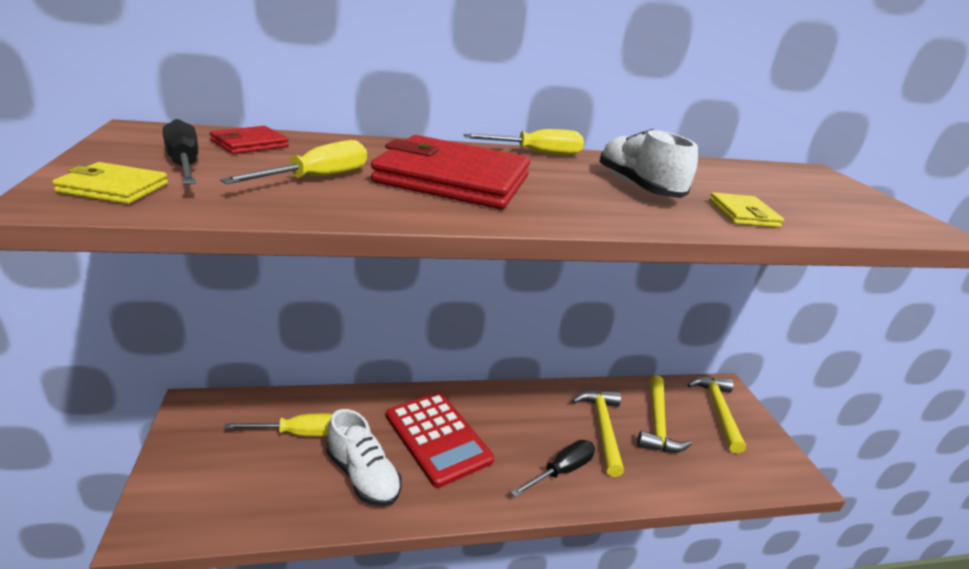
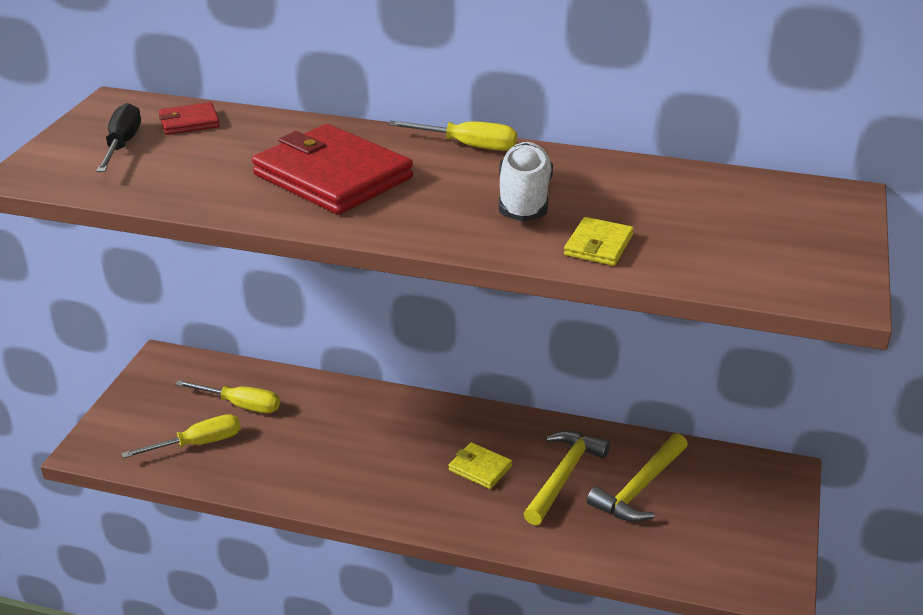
camera: 30 degrees right, 5 degrees up
(114, 188) = (60, 167): yellow wallet -> yellow wallet (480, 468)
(317, 178) = (213, 167): yellow screwdriver -> yellow screwdriver (198, 444)
(363, 476) = (277, 456): white shoe -> none
(438, 438) = (370, 441): red calculator -> none
(561, 471) = (478, 504): black screwdriver -> none
(718, 410) = (741, 494): yellow hammer -> none

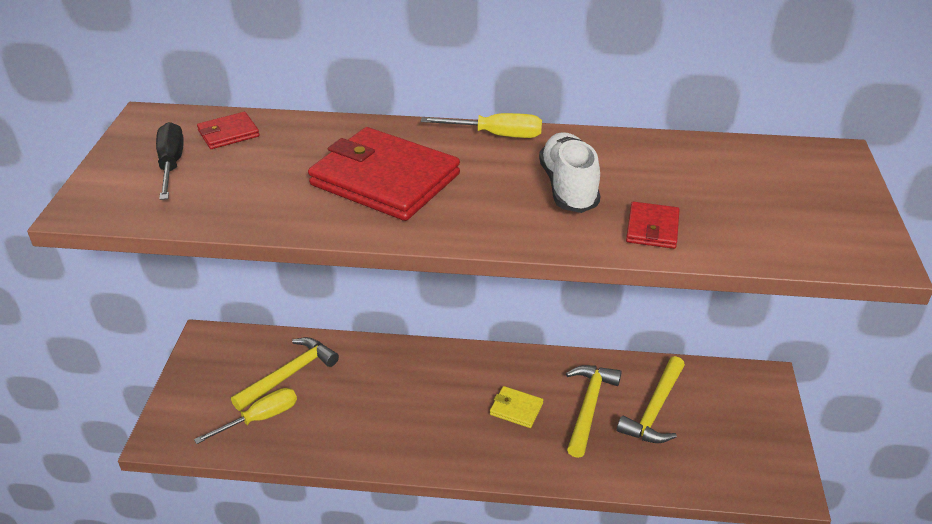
camera: 10 degrees left, 5 degrees up
(241, 405) = (289, 375): yellow screwdriver -> yellow hammer
(598, 245) = (652, 228): yellow wallet -> red wallet

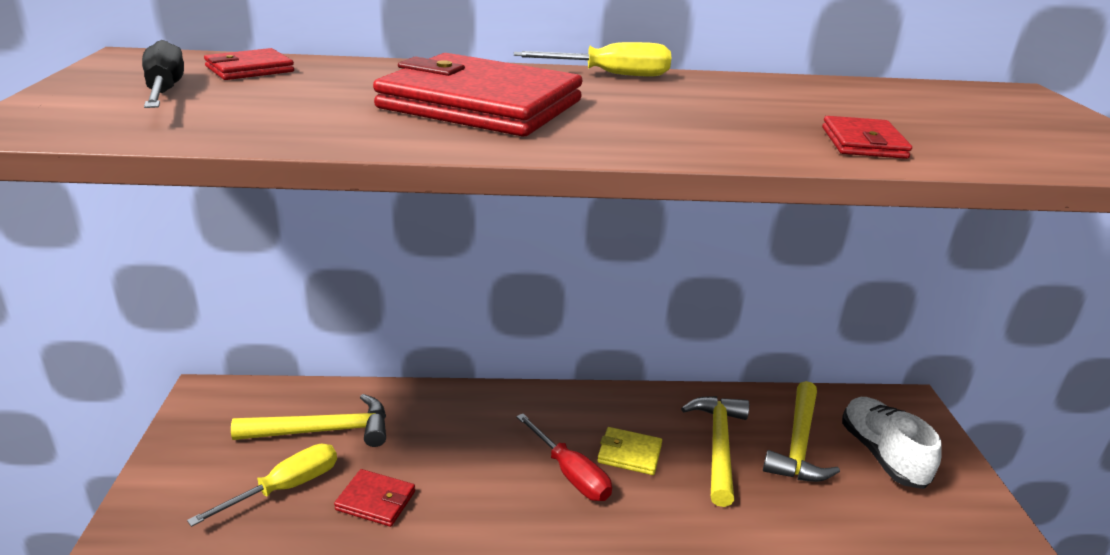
camera: 10 degrees left, 10 degrees down
(289, 375) = (323, 431): yellow hammer -> yellow hammer turned 45 degrees clockwise
(322, 433) = (375, 500): none -> red wallet
(467, 422) = (570, 474): none -> red screwdriver
(568, 187) = (729, 112): white shoe -> white shoe (882, 455)

